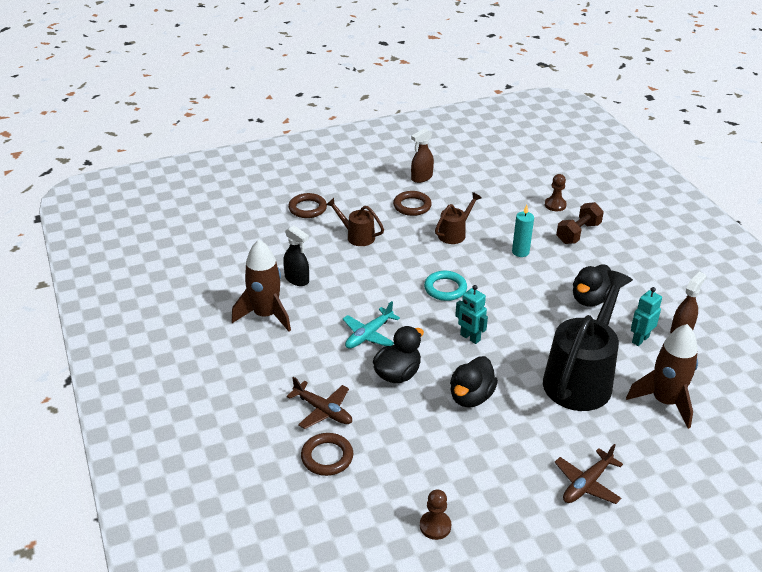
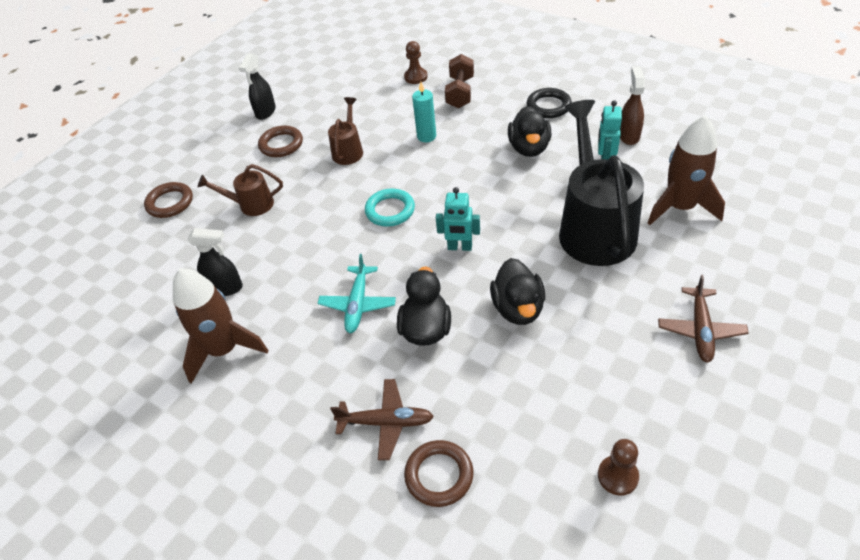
camera: 30 degrees left, 10 degrees up
(421, 178) = (265, 112): brown spray bottle -> black spray bottle
(638, 277) = (548, 106): none -> black ring

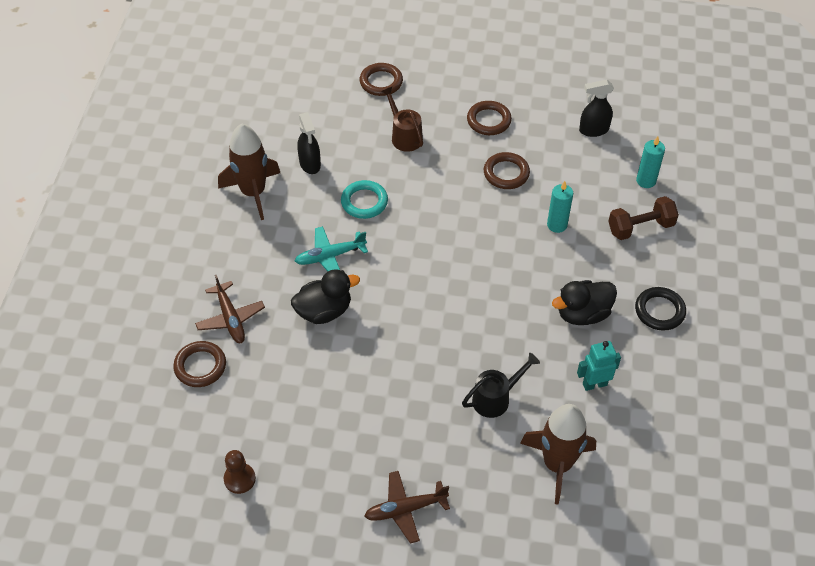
camera: 60 degrees right, 5 degrees up
(265, 112) = (527, 88): black spray bottle -> black spray bottle (593, 130)
(348, 150) = (506, 173): brown watering can -> brown ring
(390, 210) = (443, 236): turquoise ring -> turquoise ring (364, 202)
(416, 77) = (646, 181): brown pawn -> turquoise candle
(460, 247) = (423, 303): turquoise robot -> none
(518, 308) = (372, 367): black duck -> none
(594, 227) = (496, 398): black watering can -> black watering can, size x0.48
(629, 135) = (648, 395): brown spray bottle -> none

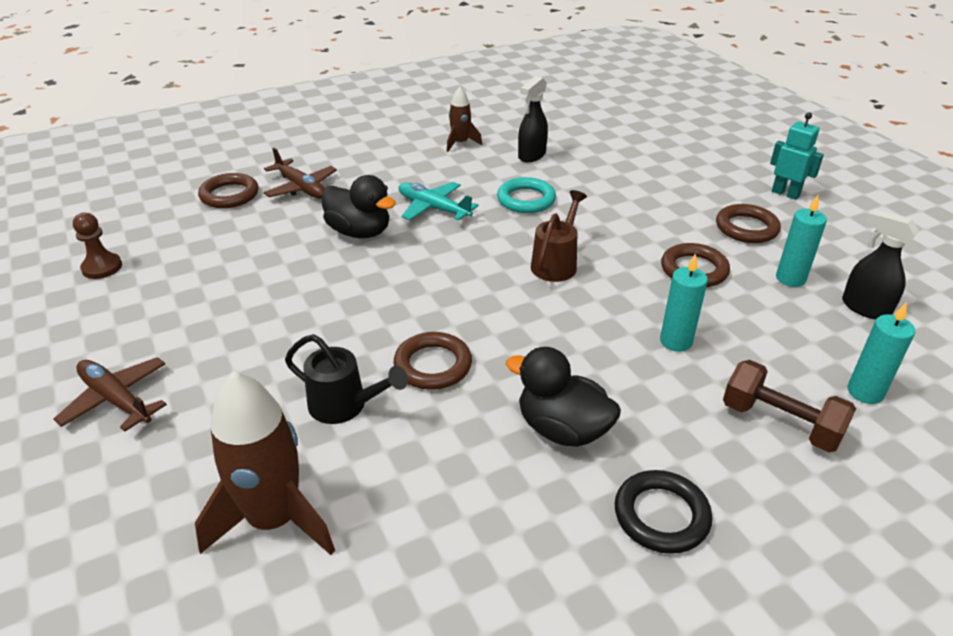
camera: 55 degrees right, 15 degrees down
(230, 318) = (301, 188): brown plane -> brown plane turned 75 degrees counterclockwise
(253, 192) = (460, 143): brown rocket -> brown rocket, size x0.53
(381, 82) = (686, 150): brown ring -> brown ring (433, 365)
(404, 136) = (642, 188): brown watering can -> brown watering can (556, 263)
(547, 139) = (790, 278): none -> turquoise candle
(594, 384) = (452, 498): turquoise robot -> turquoise robot (785, 193)

